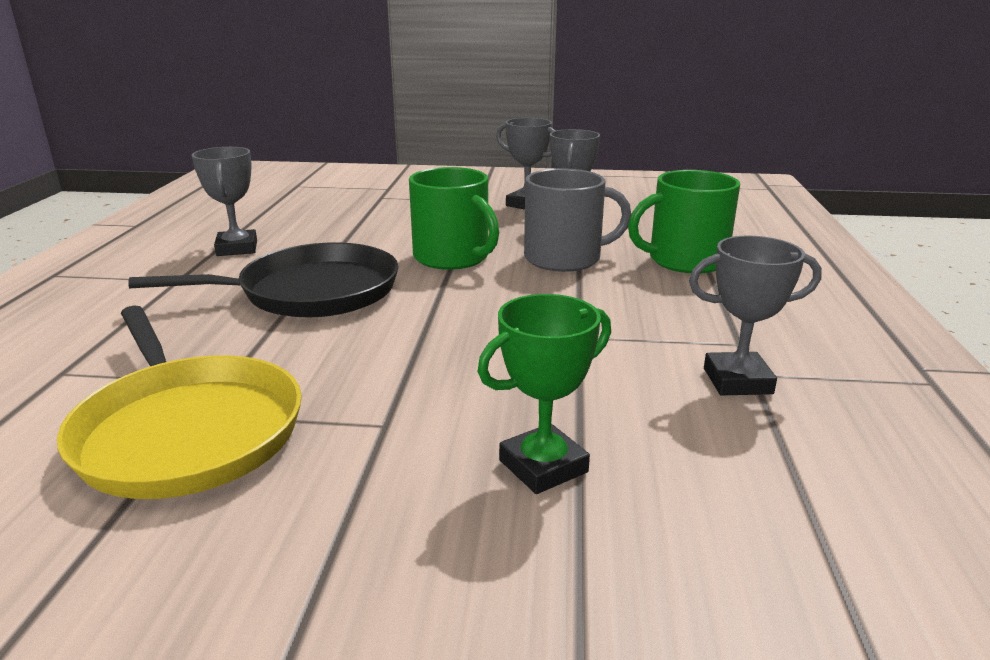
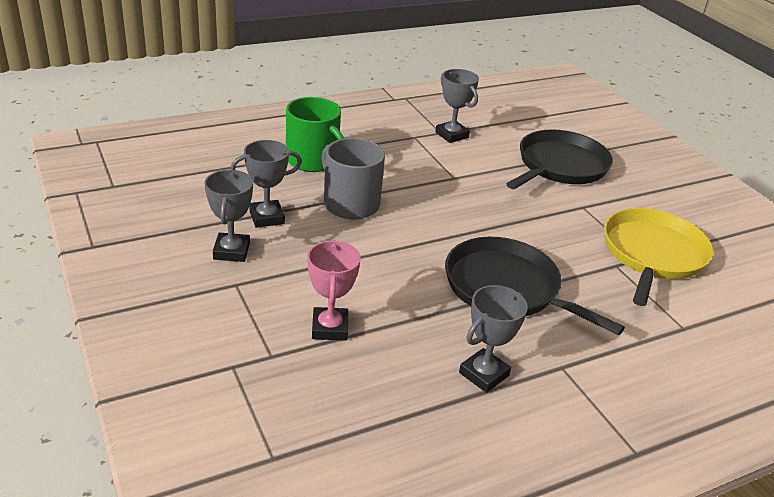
camera: 125 degrees left, 10 degrees up
(381, 215) = (330, 328): none -> pink trophy
(452, 257) = (392, 250): green mug -> none
(543, 466) = (559, 166): green trophy -> black pan

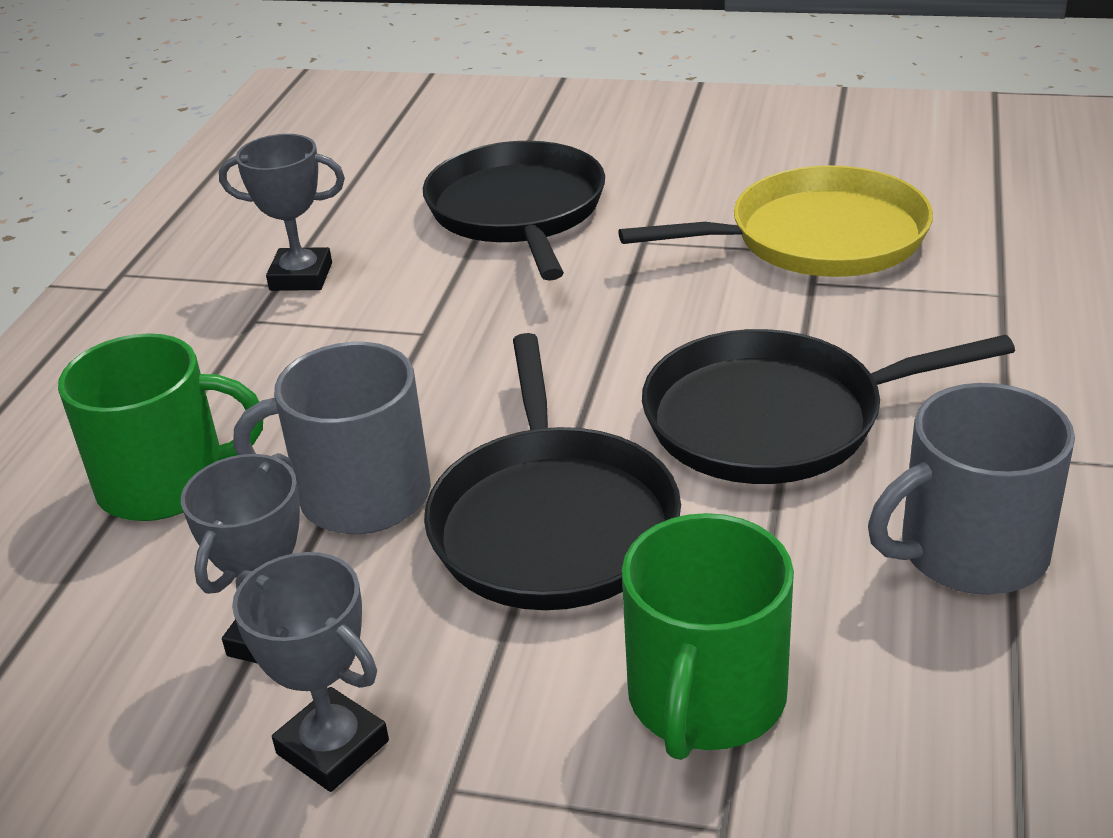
camera: 45 degrees left, 0 degrees up
(330, 328) = (705, 698): pink trophy -> green mug
(383, 254) = (552, 522): none -> black pan
(484, 374) = (970, 551): grey trophy -> grey mug
(652, 254) = (817, 238): yellow pan -> yellow pan turned 105 degrees clockwise

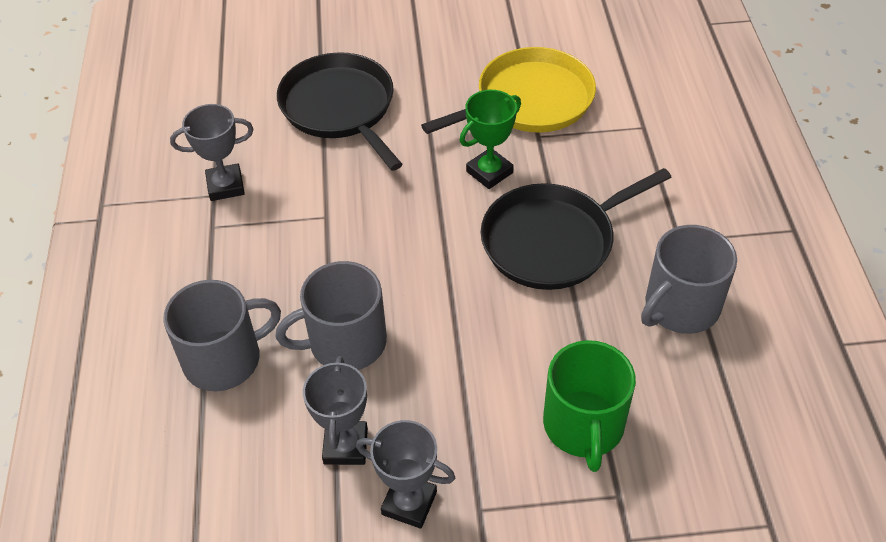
camera: 20 degrees left, 15 degrees up
(166, 482) = (224, 359): green mug -> grey mug
(552, 522) = (462, 336): black pan -> none
(709, 315) = (489, 172): none -> green trophy

